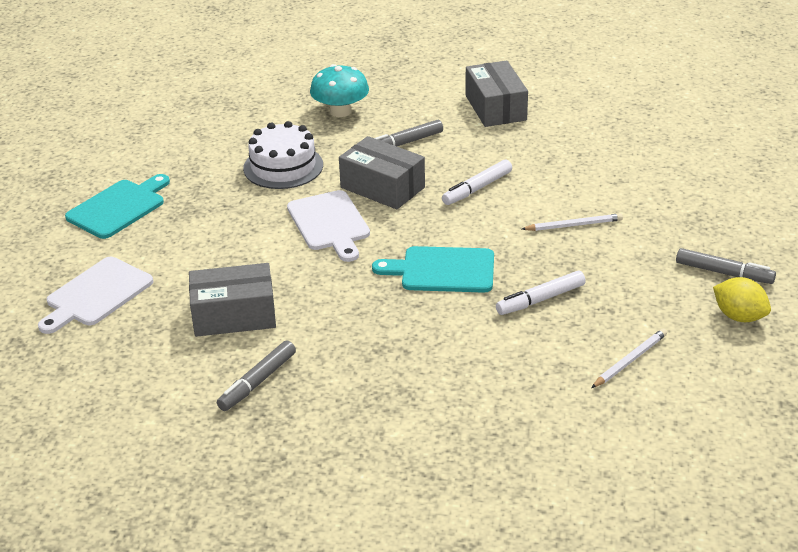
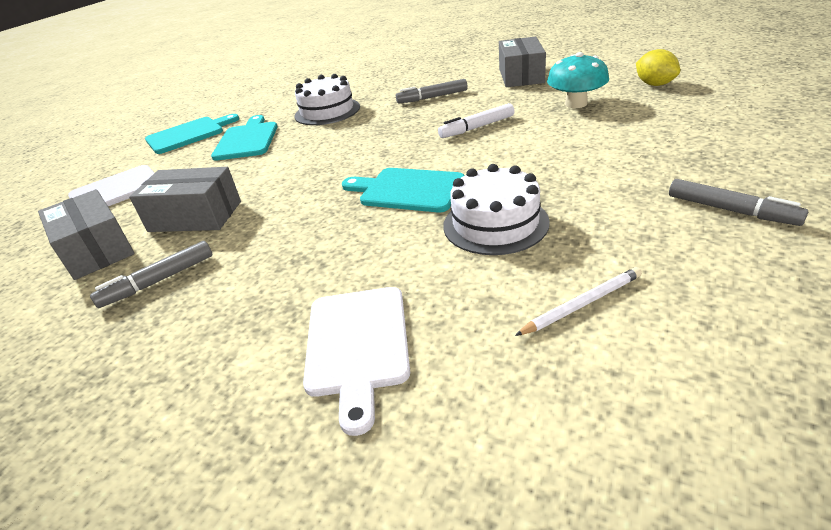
camera: 20 degrees right, 0 degrees up
(209, 213) = (247, 140): none -> turquoise cutting board
(329, 224) = (333, 149): white cutting board -> white cutting board (357, 345)
(340, 111) = (395, 79): turquoise mushroom -> turquoise mushroom (576, 104)
(382, 187) = (395, 125): grey box -> grey box (96, 249)
(540, 299) = (495, 223): white marker -> white cake
(573, 225) = (559, 158): white pencil -> none
(739, 316) = (750, 262): yellow lemon -> yellow lemon (654, 84)

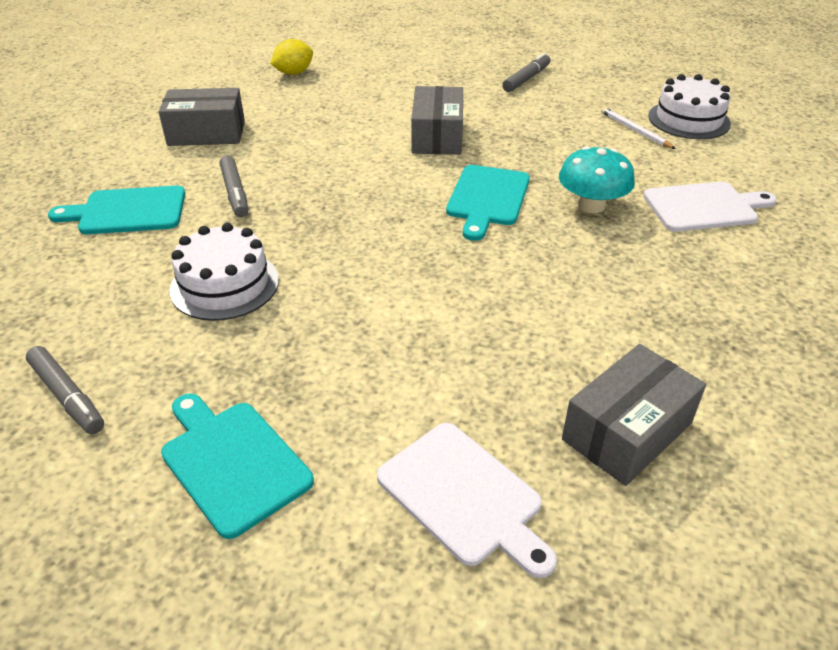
camera: 100 degrees left, 5 degrees up
(158, 281) = (670, 340): grey marker -> grey marker (67, 396)
(195, 216) = (540, 351): grey box -> grey box (437, 136)
(247, 140) = (301, 359): turquoise cutting board -> turquoise cutting board (127, 211)
(477, 127) = (351, 162): white marker -> none
(495, 223) = (546, 155): white cake -> white cake (688, 120)
(576, 104) = (318, 110): turquoise mushroom -> turquoise mushroom (591, 205)

